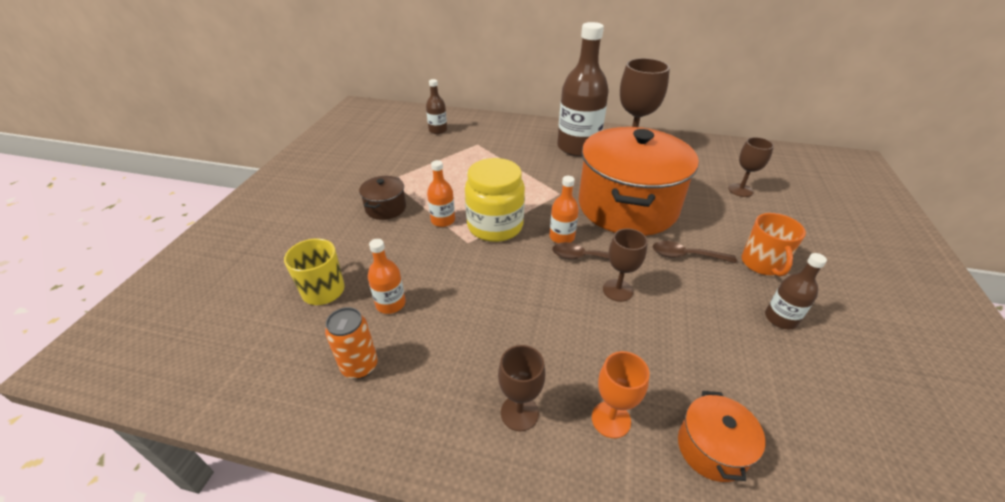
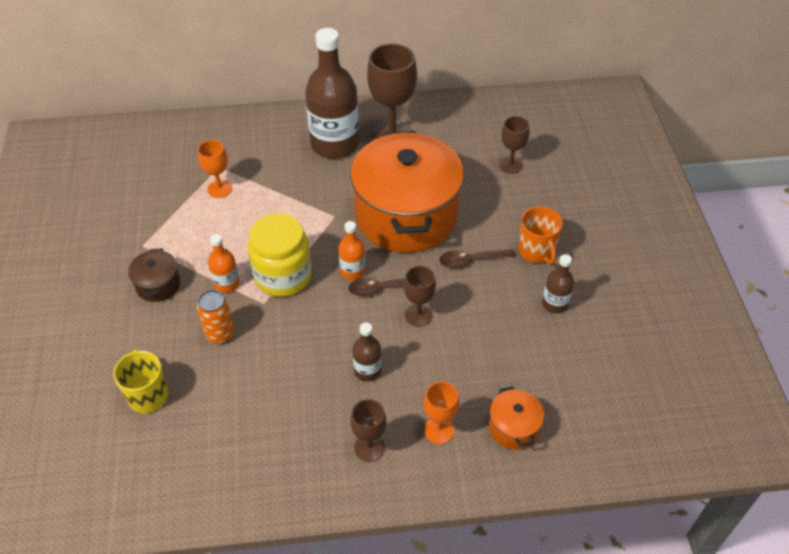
camera: 20 degrees left, 10 degrees up
(360, 366) = (223, 453): orange can -> orange can (220, 334)
(390, 304) = (220, 389): orange bottle -> none
(438, 130) = (162, 156): brown bottle -> brown bottle (367, 370)
(471, 157) = (219, 189): none -> orange goblet

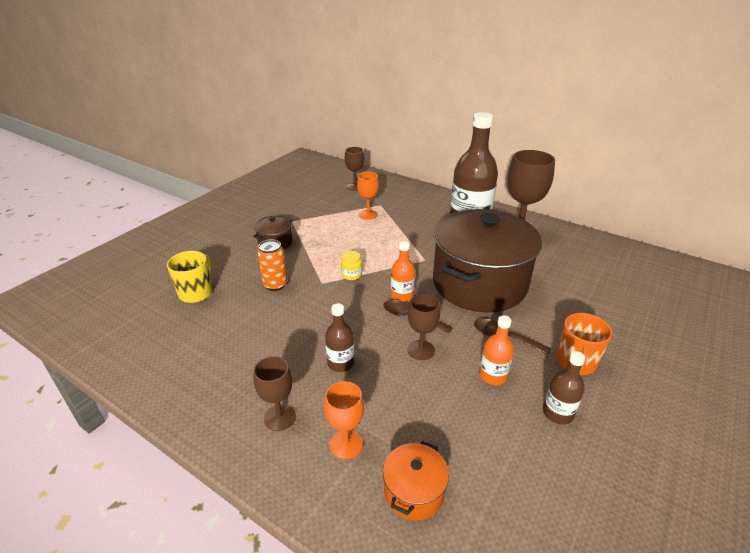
camera: 40 degrees right, 15 degrees down
(227, 284) = (313, 261): orange bottle -> orange bottle (493, 376)
(283, 276) = (351, 275): yellow jar -> yellow jar, size x0.42
(406, 215) = (479, 283): orange pot -> brown pot
(510, 165) = (605, 292): brown goblet -> brown goblet (355, 186)

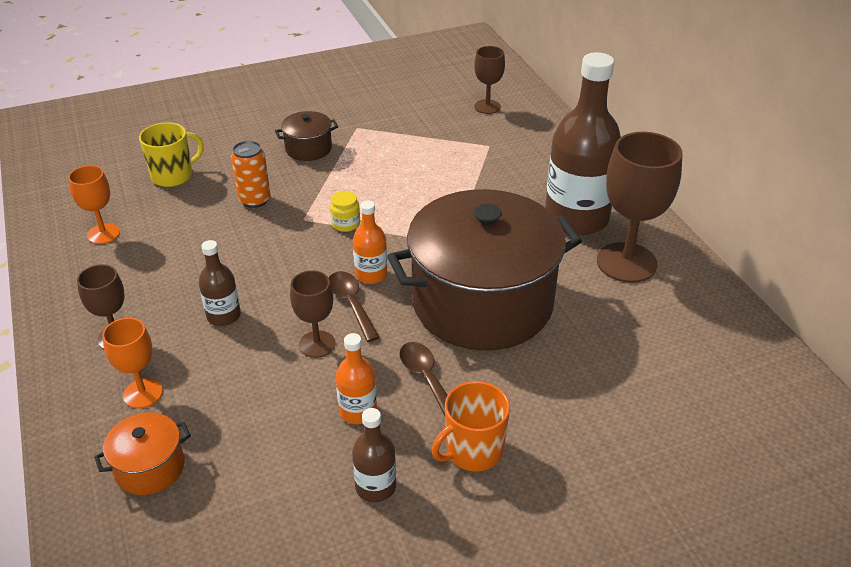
camera: 35 degrees right, 5 degrees up
(368, 215) = (456, 153): orange goblet -> orange goblet (103, 234)

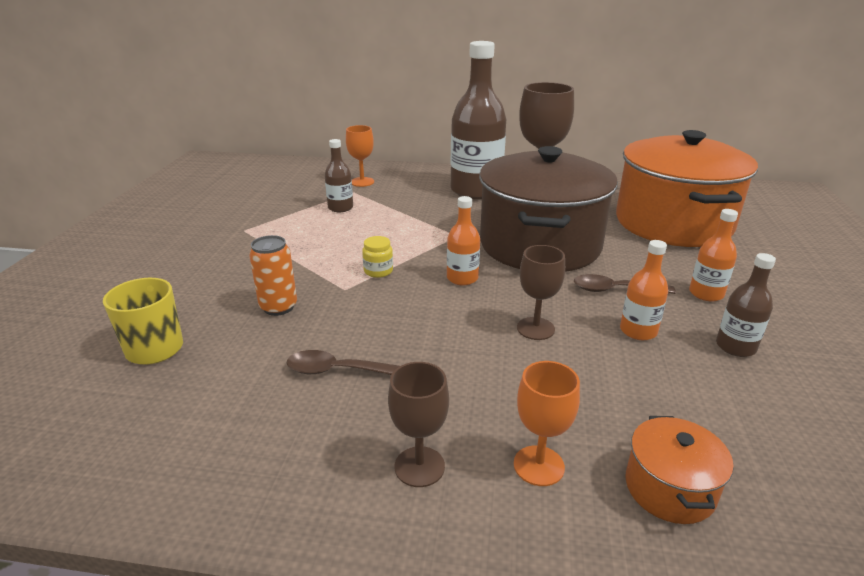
camera: 60 degrees left, 10 degrees down
(103, 234) = (194, 432): orange goblet -> orange goblet (362, 182)
(223, 316) = (449, 372): brown bottle -> brown bottle (340, 208)
(308, 148) = (238, 259): brown pot -> none
(351, 304) = (493, 297): brown spoon -> brown spoon (338, 371)
(473, 451) = (706, 293): orange mug -> orange bottle
(487, 107) = (303, 179): brown goblet -> none
(643, 396) = (673, 223): none -> orange pot

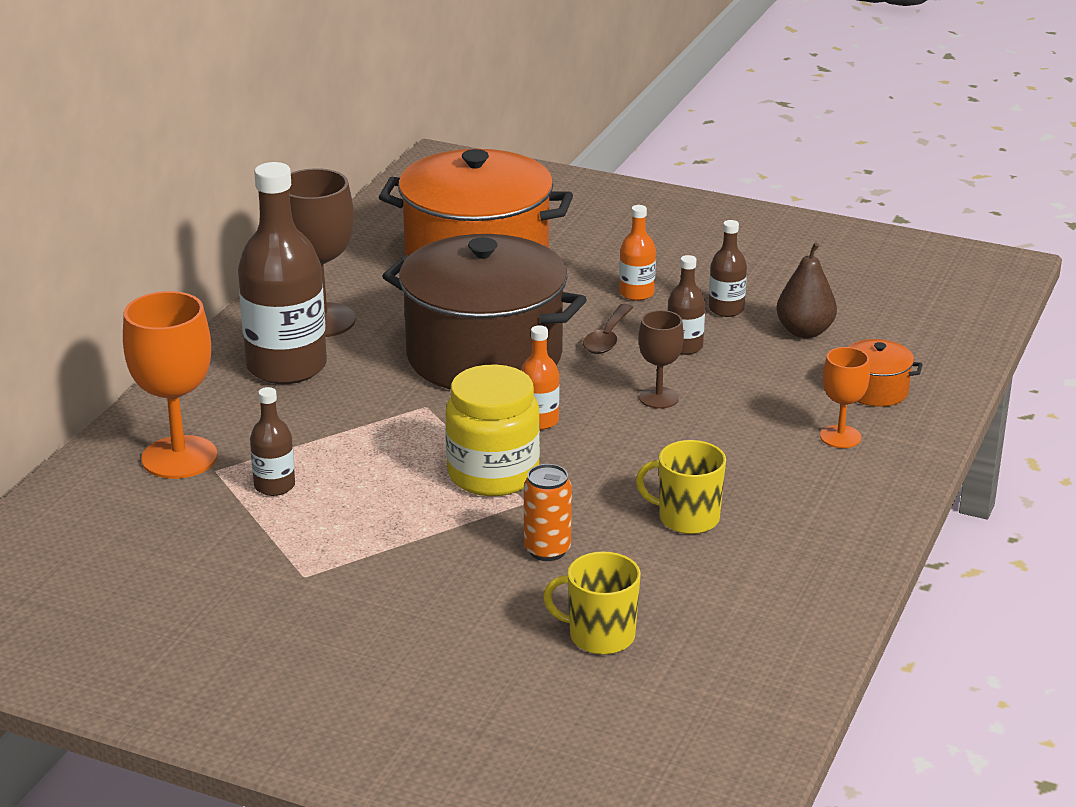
camera: 75 degrees left, 0 degrees up
(338, 371) = (687, 518): brown spoon -> yellow mug
(362, 182) = (179, 457): orange goblet -> orange goblet, size x1.80
(378, 271) = (493, 474): yellow jar -> yellow jar, size x2.40
(419, 466) = (827, 489): brown goblet -> none
(638, 331) = (684, 346): orange bottle -> brown bottle
(750, 408) = (804, 331): none -> brown pear

